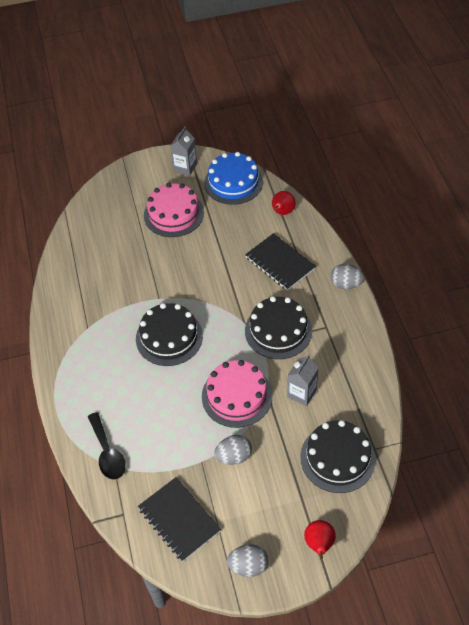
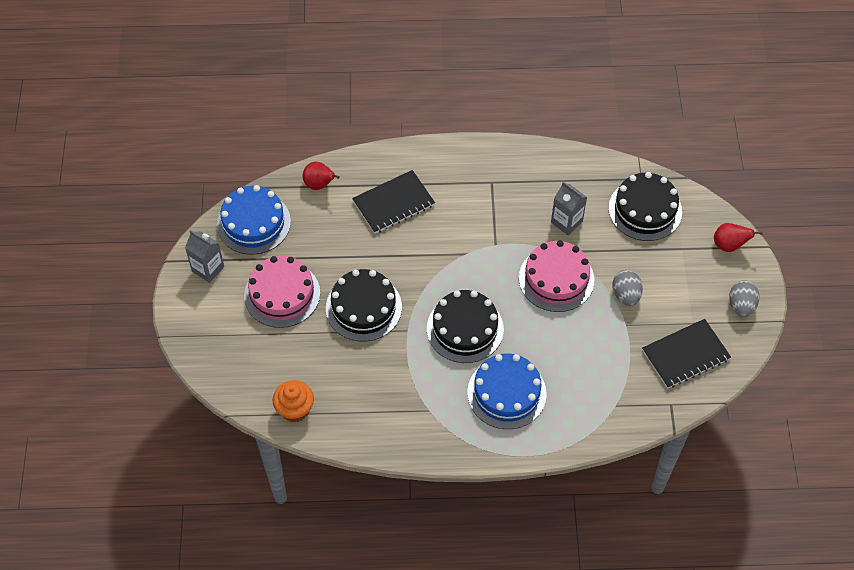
camera: 80 degrees left, 5 degrees up
(75, 245) = (295, 409): none -> orange cupcake
(107, 453) = (598, 409): black spoon -> none
(112, 379) = (506, 393): none -> blue cake
(278, 330) = (484, 225): black cake -> black cake (363, 307)
(346, 284) = (441, 151): grey egg -> none

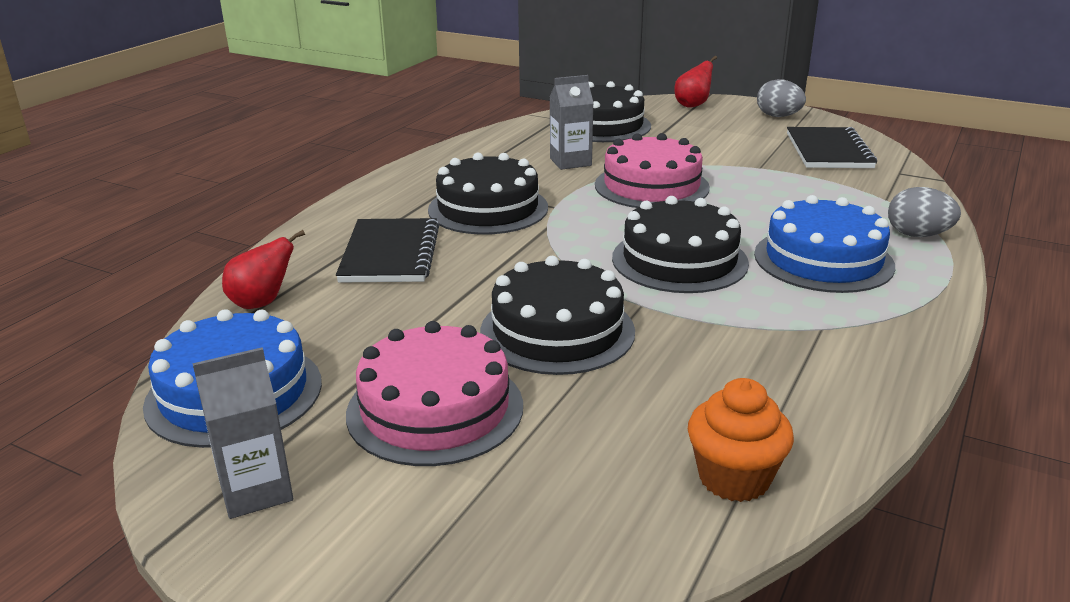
camera: 60 degrees left, 30 degrees down
(472, 215) = (488, 208): none -> black cake
(626, 295) = (714, 158): grey egg -> grey egg (917, 235)

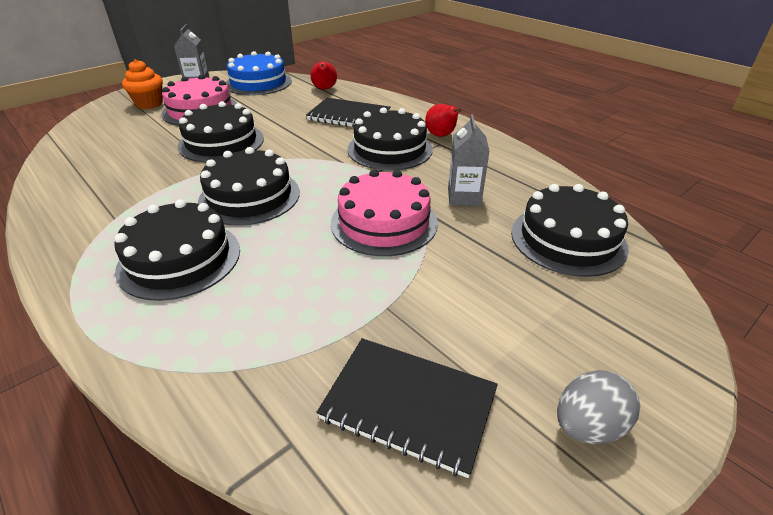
camera: 110 degrees right, 10 degrees up
(693, 105) = (654, 342): red pear -> red pear (441, 136)
(734, 478) = (70, 154): orange cupcake -> orange cupcake (149, 104)
(823, 260) = (179, 259): blue cake -> black cake
(917, 235) = (148, 344): grey egg -> none

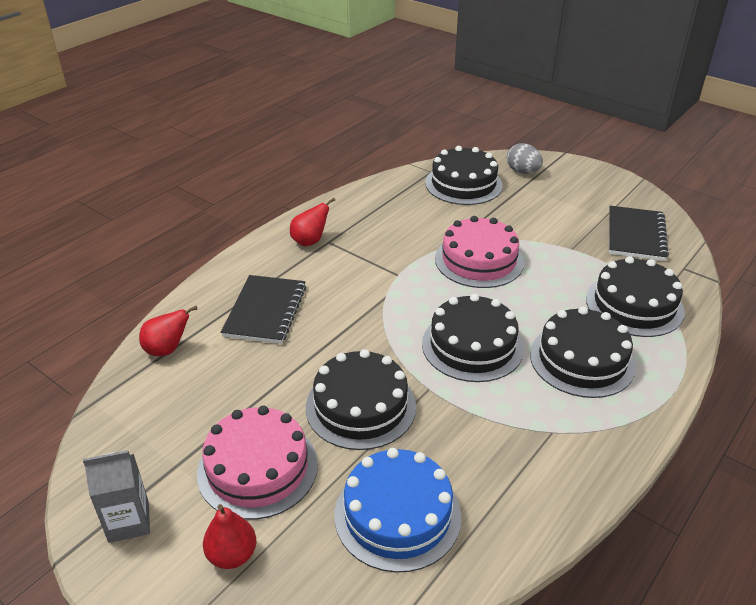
camera: 100 degrees left, 0 degrees up
(149, 104) = (232, 555): orange cupcake -> red pear
(258, 83) = (132, 433): blue cake -> blue cake (397, 515)
(390, 149) = (348, 271): black cake -> black cake (634, 305)
(464, 197) = (425, 225): grey carton -> none
(587, 426) = (610, 188): grey egg -> grey egg (522, 172)

